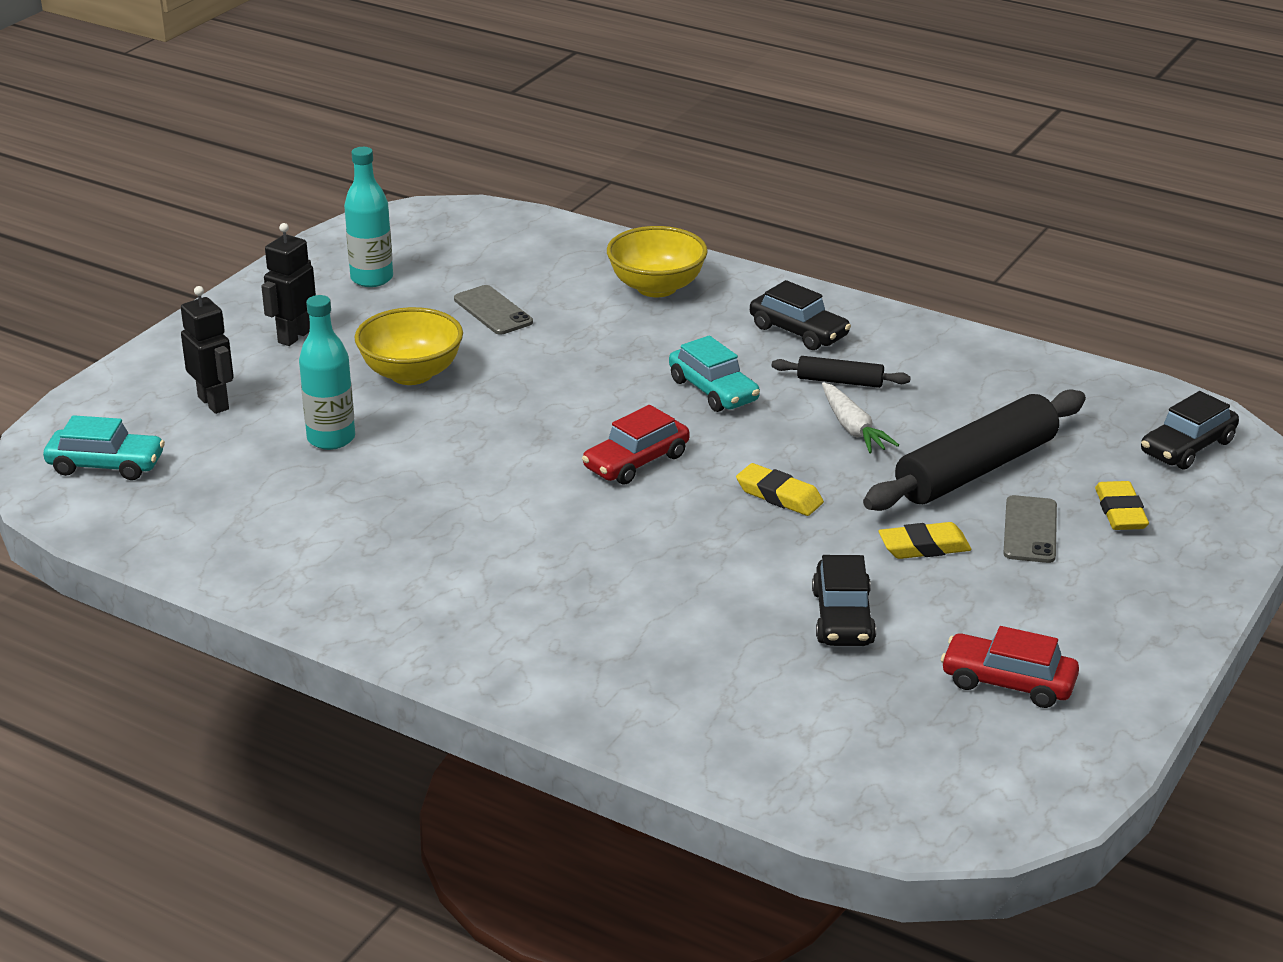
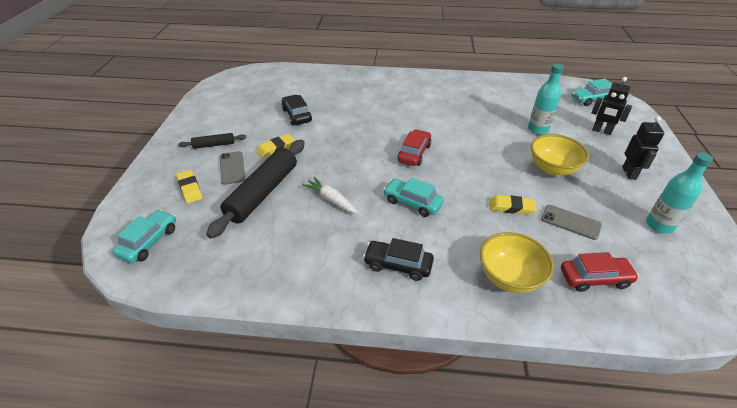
camera: 155 degrees right, 10 degrees up
(779, 496) = (345, 154): yellow eraser -> yellow eraser (511, 207)
(840, 381) = (353, 230): black rolling pin -> black rolling pin (214, 145)
(1008, 682) = (233, 109): red car -> red car (594, 278)
(1187, 447) = (149, 242): black car -> turquoise car

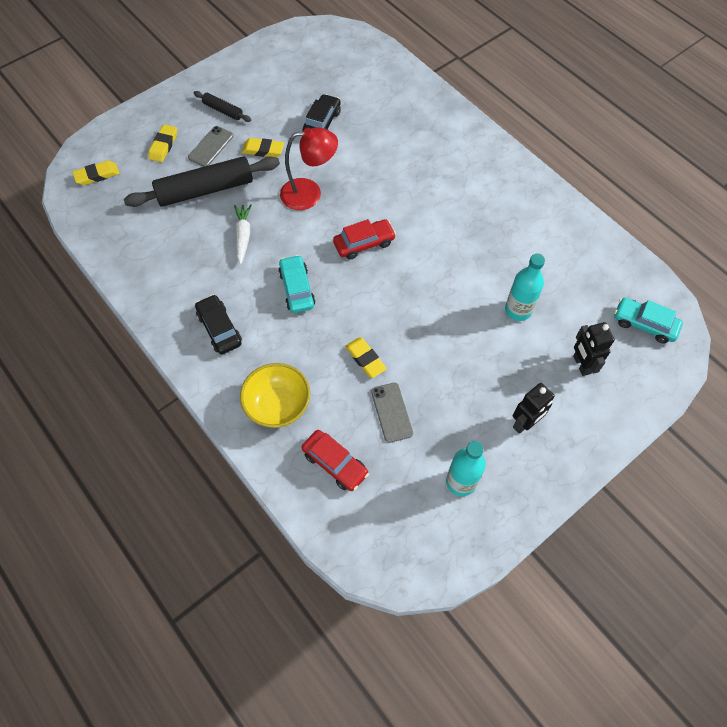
camera: 45 degrees right, 20 degrees up
(149, 242) = (97, 175): turquoise car -> yellow eraser
(342, 151) = (309, 193): none -> red lamp
(552, 168) = (460, 358): yellow bowl -> none

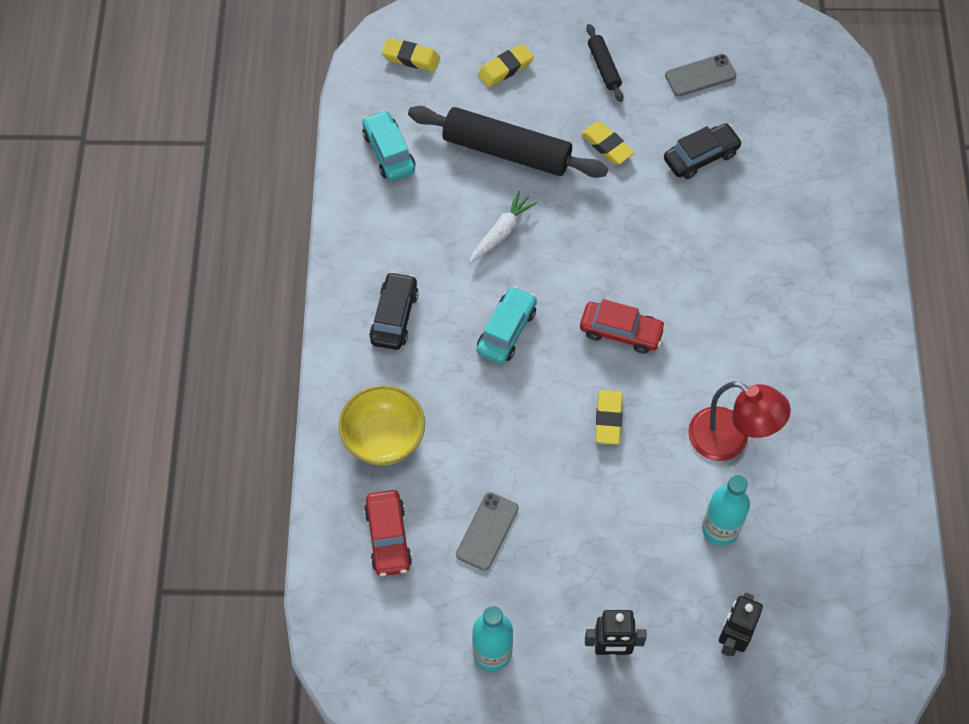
camera: 40 degrees right, 0 degrees up
(211, 146) = (554, 103): grey phone -> grey phone (700, 75)
(309, 193) = (613, 232): red lamp -> red lamp (730, 441)
(365, 359) = (510, 457): yellow eraser -> yellow eraser (608, 419)
(644, 324) = (849, 652): turquoise car -> turquoise car (389, 152)

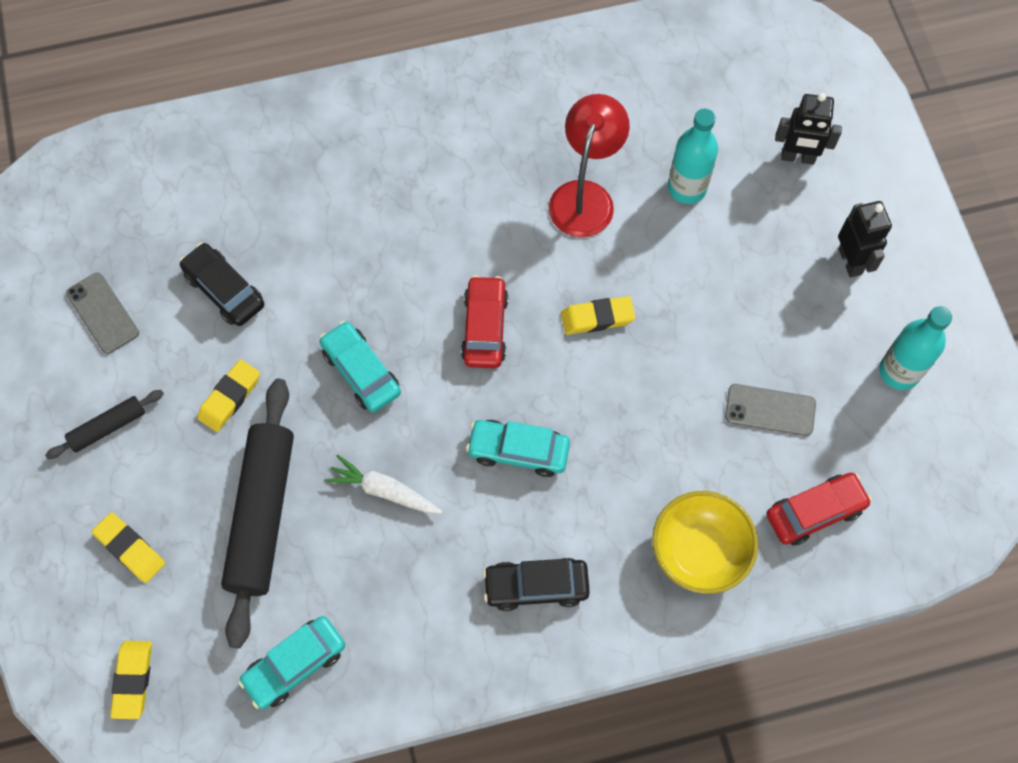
camera: 105 degrees left, 5 degrees up
(605, 236) = (361, 372): none -> turquoise car

